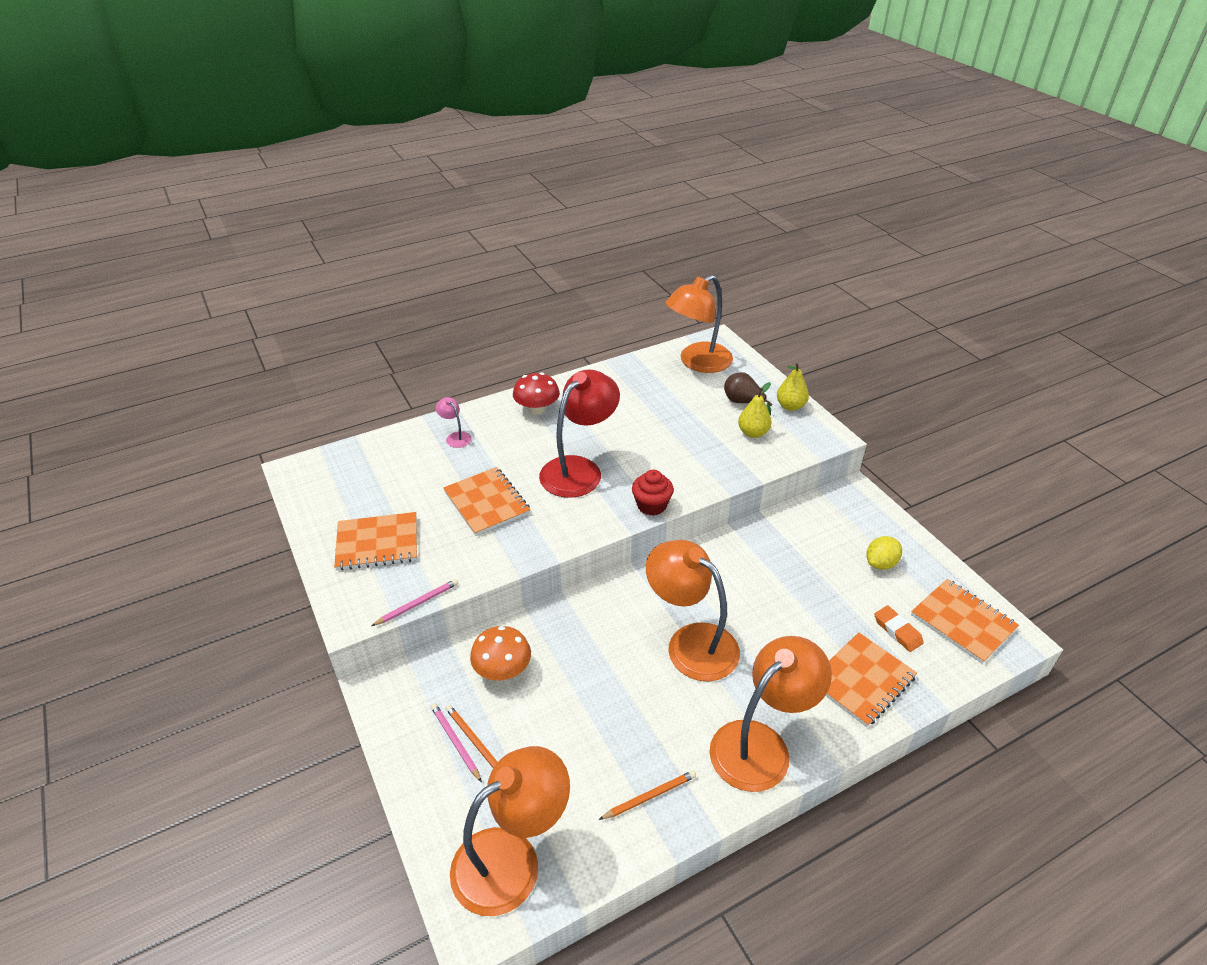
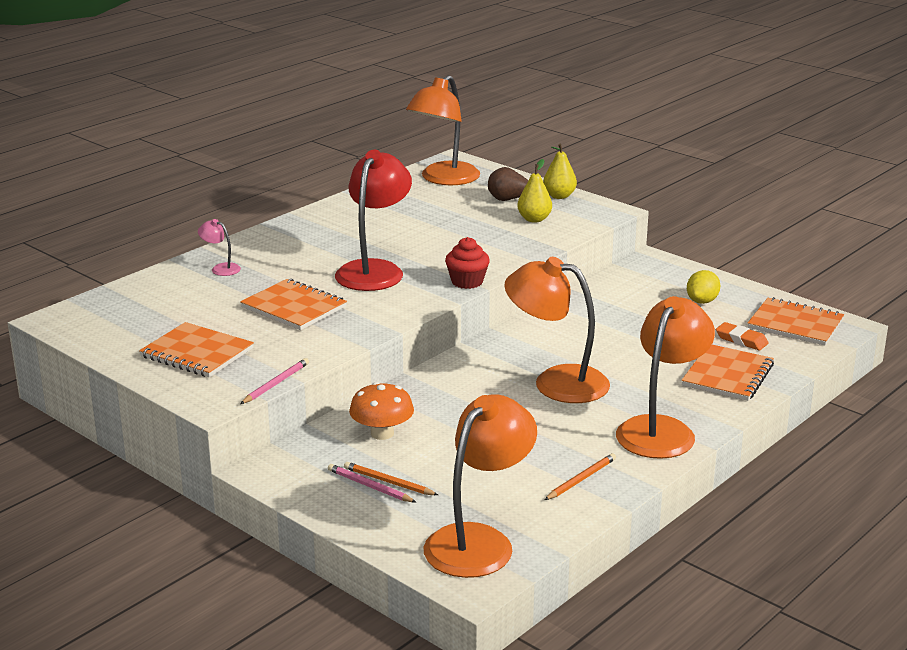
camera: 20 degrees left, 15 degrees down
(377, 543) = (197, 353): orange notebook -> orange notebook turned 60 degrees clockwise
(537, 409) = (295, 236): red mushroom -> none

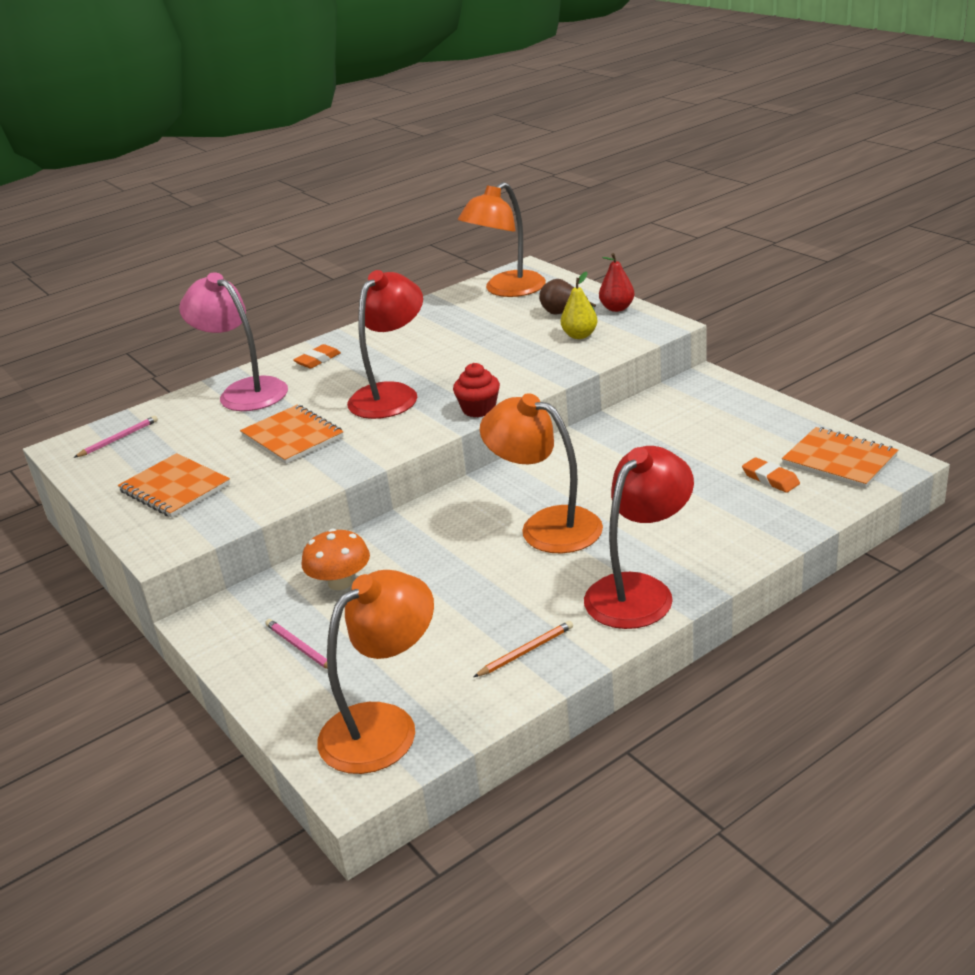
camera: 15 degrees right, 5 degrees up
(221, 268) = (244, 391): pink lamp -> pink lamp, size x2.35
(276, 383) = (232, 527): pink pencil -> pink pencil (118, 439)
(282, 240) = (317, 360): none -> orange eraser
(388, 482) = (321, 643): orange pencil -> none
(559, 196) = (617, 308): yellow pear -> red pear
(661, 429) = (639, 591): orange lamp -> red lamp
(702, 301) = (743, 429): yellow lemon -> none
(727, 375) = (739, 523): orange notebook -> none

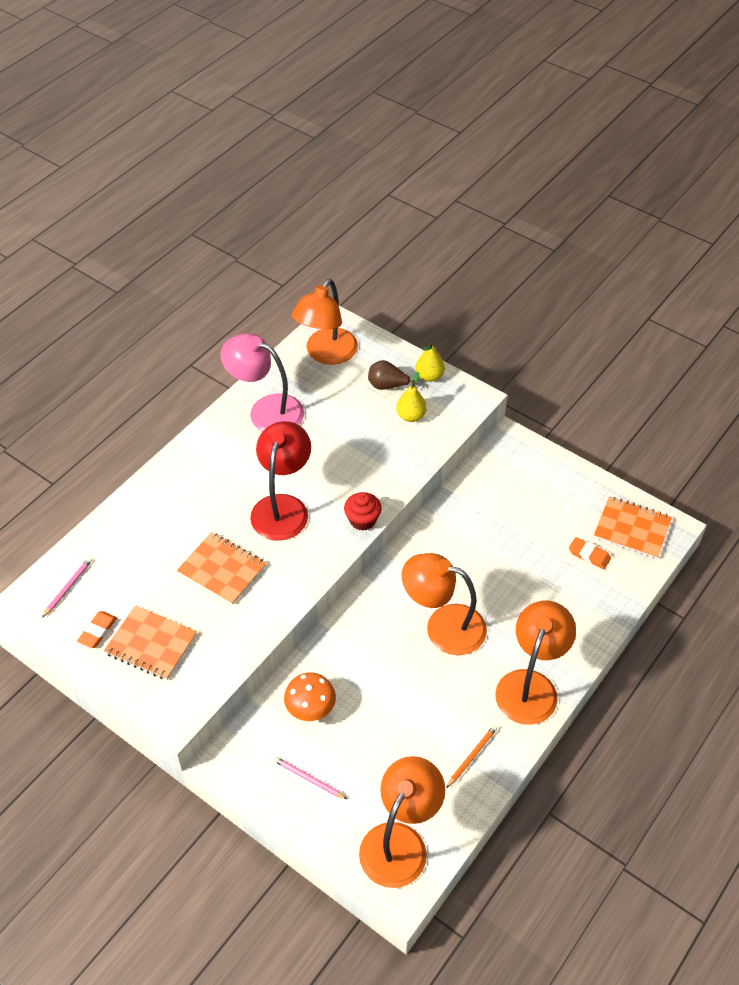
camera: 20 degrees left, 20 degrees up
(244, 391) = (151, 513): pink lamp -> pink lamp (266, 410)
(317, 360) = (198, 465): orange eraser -> orange eraser (97, 631)
(617, 308) = (429, 376): red pear -> yellow pear
(639, 591) = (530, 685): red lamp -> orange lamp

